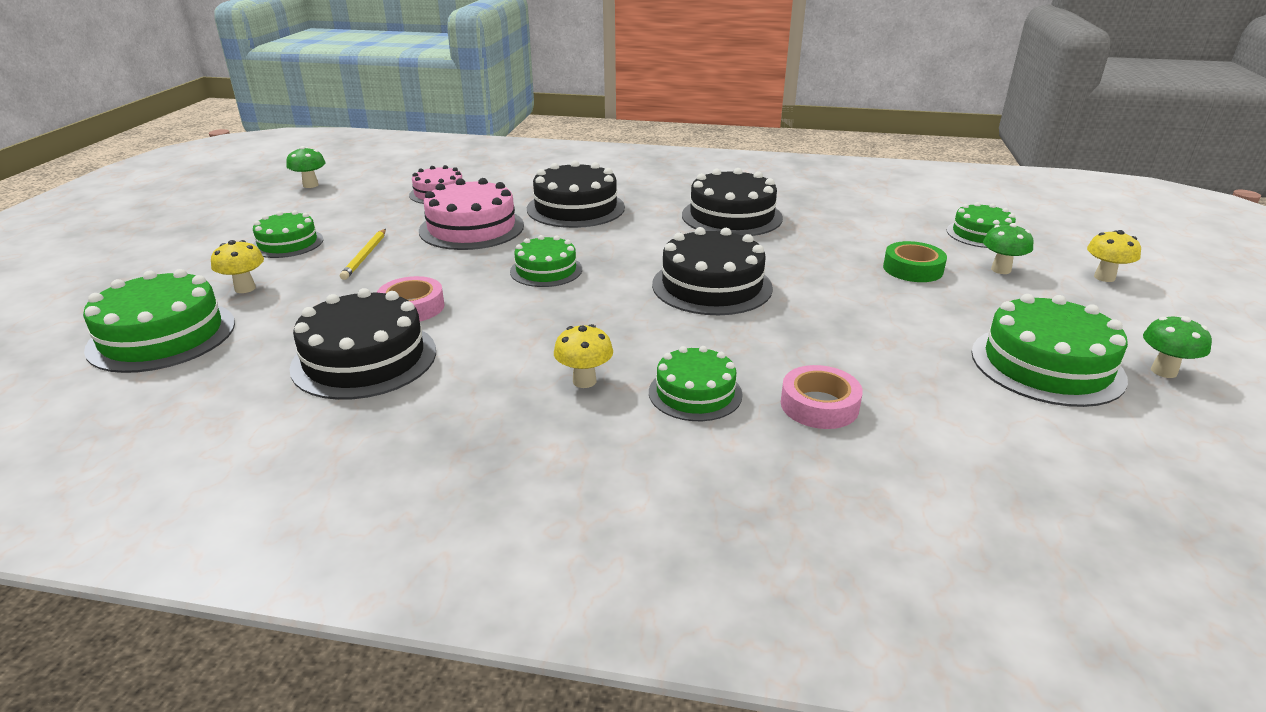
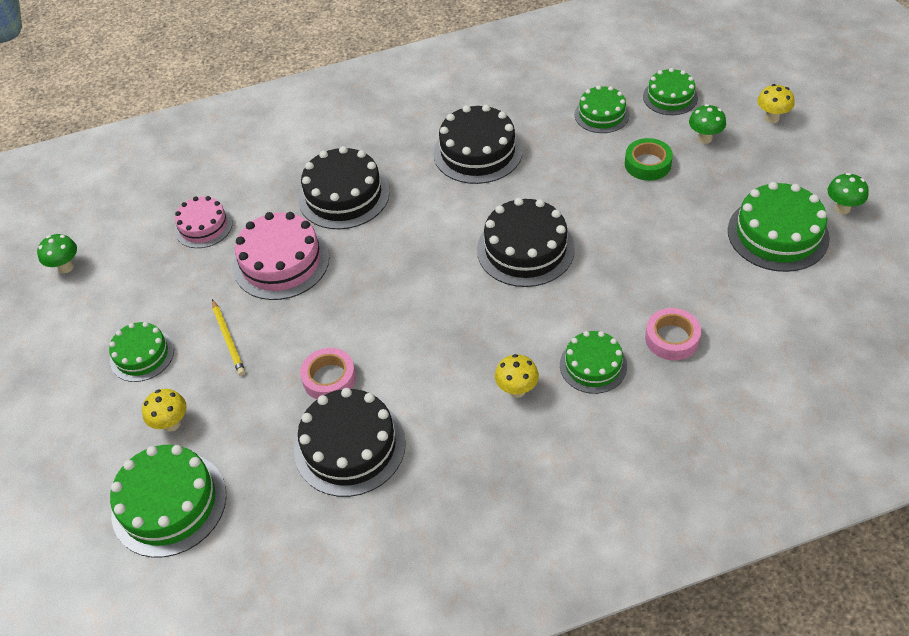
camera: 25 degrees left, 20 degrees up
(546, 270) = (391, 288): green cake -> green cake (601, 114)

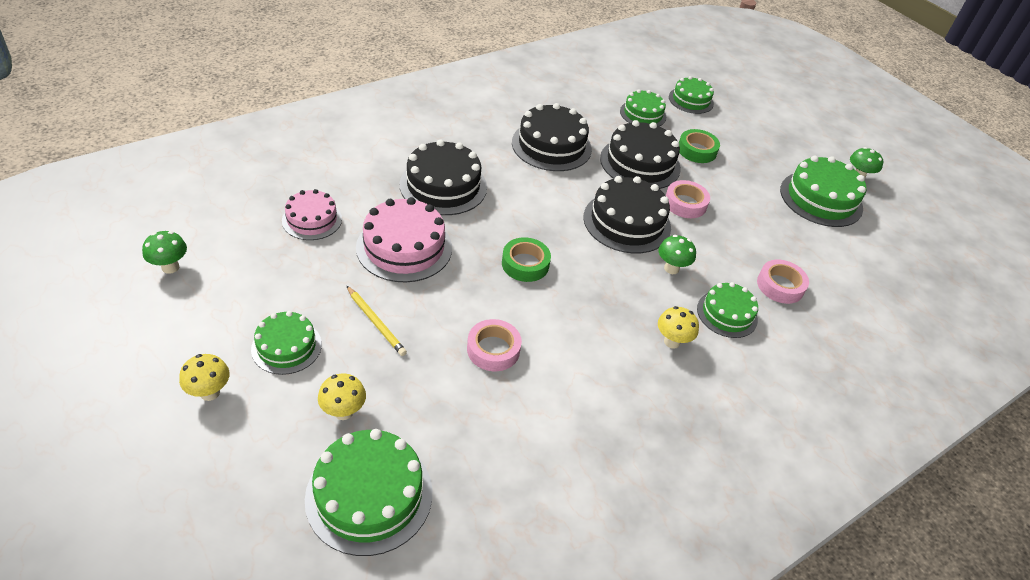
camera: 25 degrees left, 5 degrees down
(350, 446) = (538, 411): black cake -> black cake (640, 163)
(395, 290) = (525, 264): none -> green tape
(603, 231) = (685, 204): none -> pink tape
(704, 138) = (731, 130): green mushroom -> green mushroom (671, 268)
(771, 118) = (774, 114): yellow mushroom -> yellow mushroom (210, 393)

